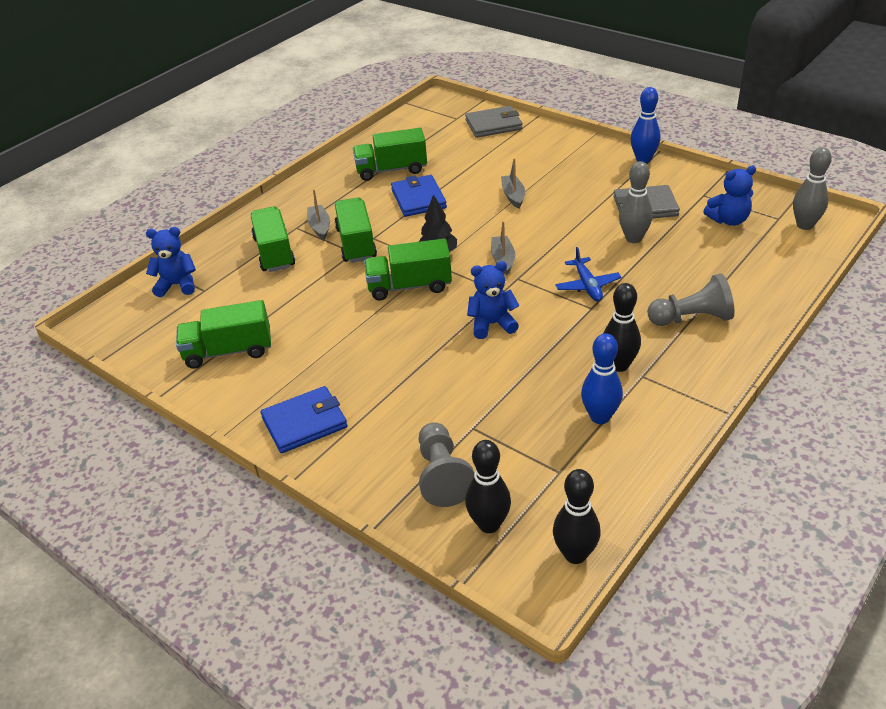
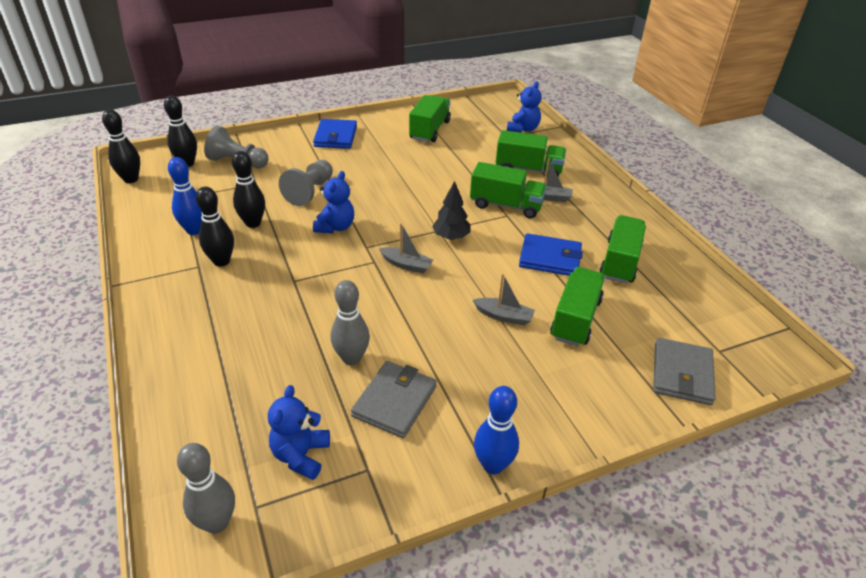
camera: 115 degrees right, 0 degrees up
(409, 286) = (422, 209): green truck -> green truck (575, 319)
(544, 382) = (253, 223): none -> black bowling pin
(587, 286) = (321, 292): blue plane -> none
(692, 318) = (212, 326): grey pawn -> grey pawn (310, 191)

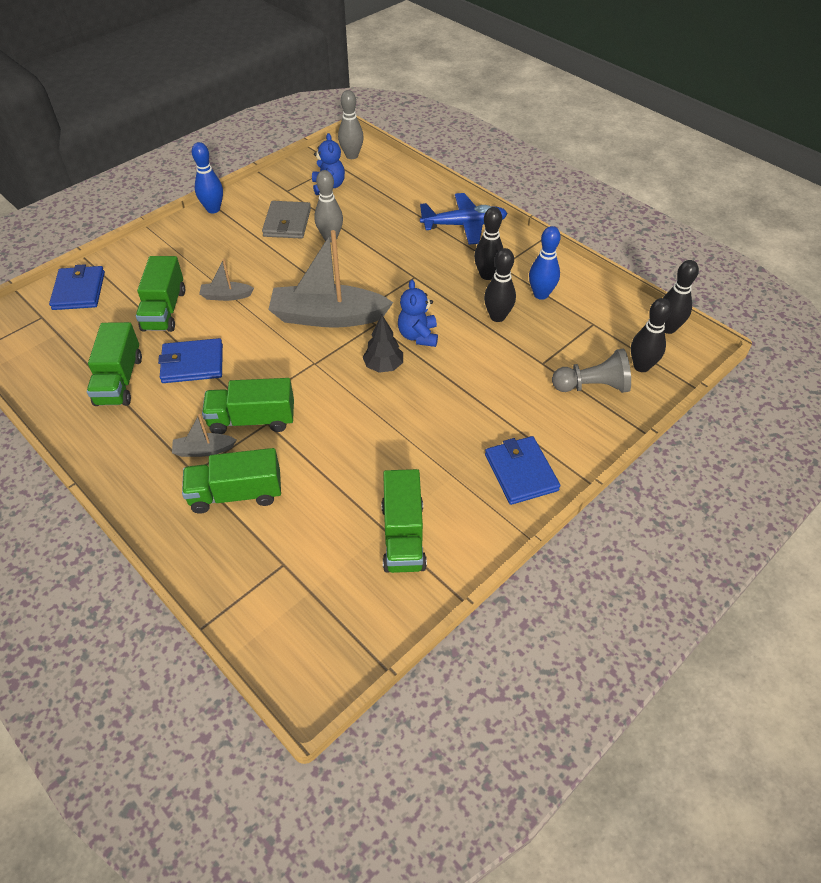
camera: 160 degrees right, 10 degrees up
(182, 326) = (464, 225): none -> blue plane
(310, 191) = (477, 370): grey pawn -> none
(406, 265) = (328, 317): grey boat -> grey boat, size x2.21
(451, 237) = (299, 359): black tree -> black tree (383, 366)
(523, 129) = (262, 594): blue teddy bear -> none
(682, 374) = (79, 291): grey wallet -> blue wallet

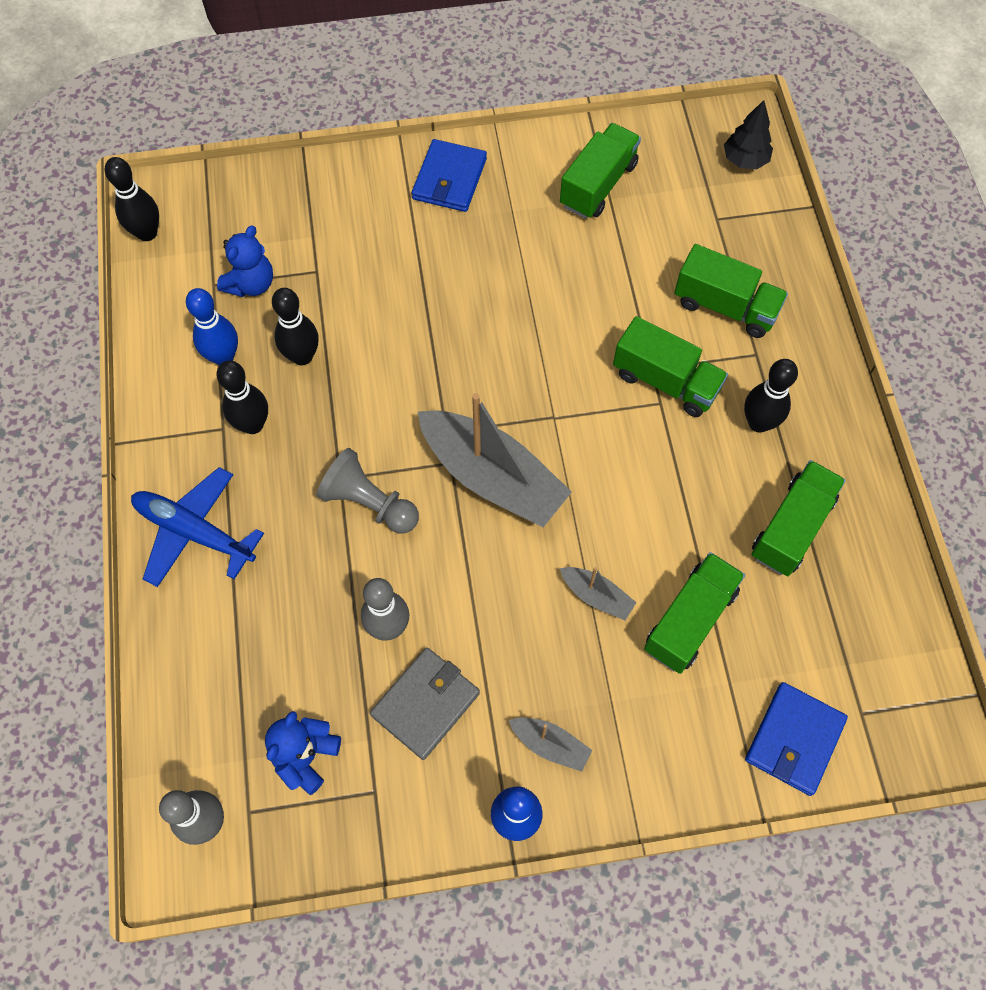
camera: 145 degrees left, 15 degrees up
(192, 364) = (694, 501): blue wallet -> none
(204, 450) = (734, 373): grey boat -> grey boat (550, 745)
(383, 366) = (482, 366): black tree -> black tree (745, 160)
(418, 336) = (412, 384): blue teddy bear -> blue teddy bear (251, 284)
(592, 386) = (297, 218): grey pawn -> grey pawn (369, 503)
(641, 366) = (226, 210): black bowling pin -> black bowling pin (758, 423)

